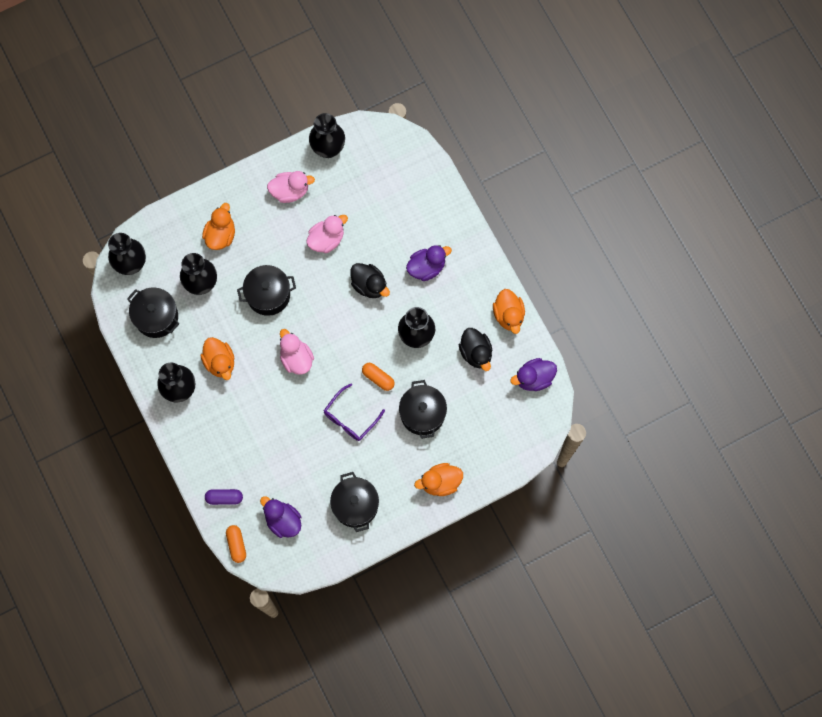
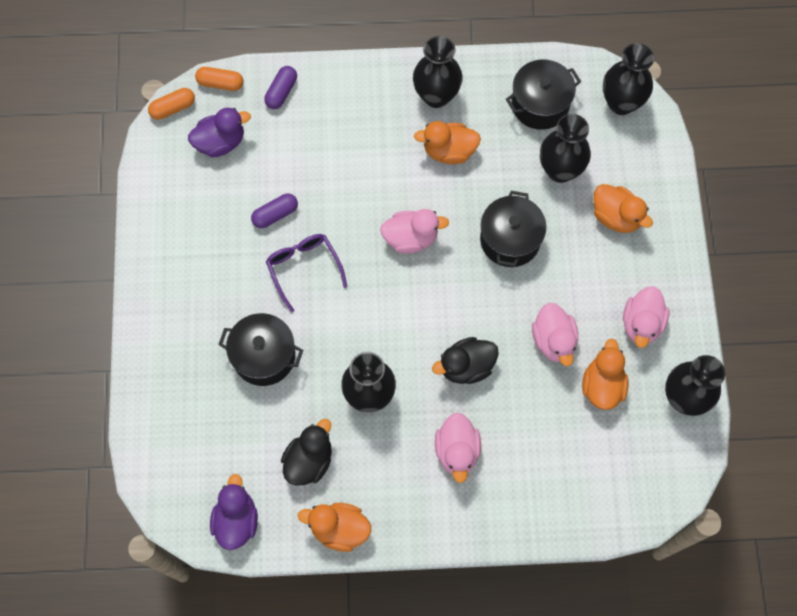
camera: 115 degrees right, 5 degrees down
(320, 455) = (275, 215): none -> purple capsule
(355, 505) = (194, 228): black pot -> none
(378, 378) = (337, 323): orange capsule -> orange capsule (173, 108)
(426, 267) = (457, 451): purple duck -> pink duck
(440, 482) = (166, 338): orange duck -> orange duck (602, 385)
(476, 353) = (309, 460): black duck -> black duck turned 120 degrees clockwise

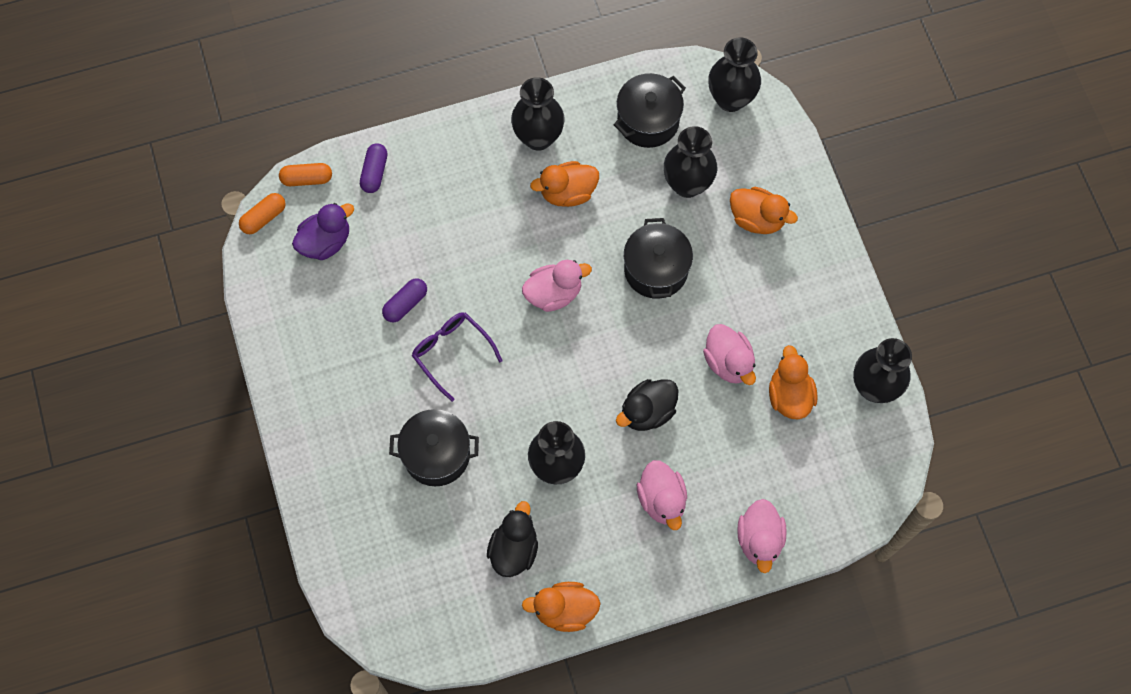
camera: 15 degrees left, 0 degrees up
(236, 520) = (457, 629): purple duck -> none
(641, 324) = (812, 322): pink duck -> pink duck (759, 539)

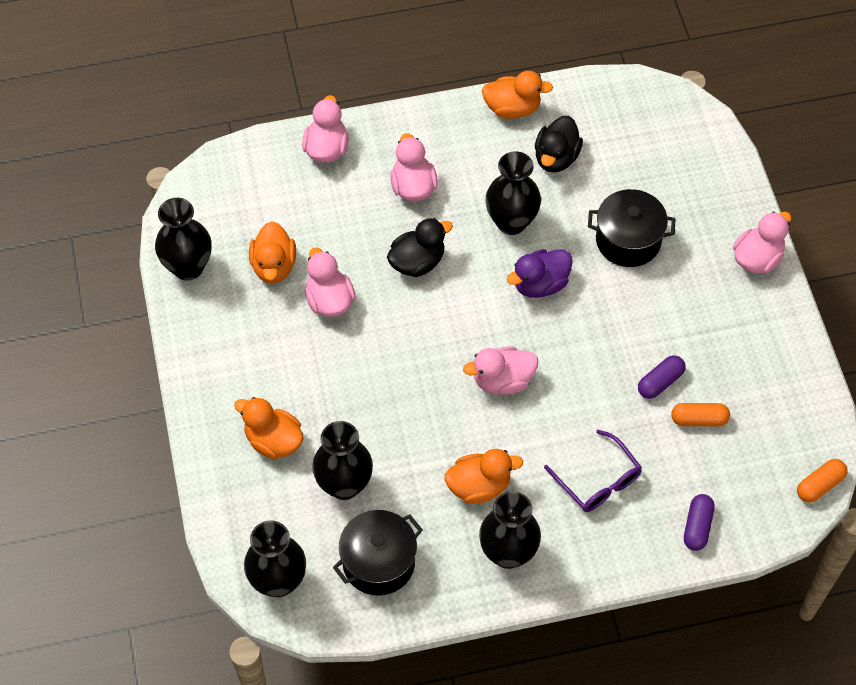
camera: 175 degrees left, 10 degrees down
(306, 444) = (757, 258): none -> pink duck
(307, 179) = (774, 525): orange capsule -> orange capsule (699, 419)
(325, 242) = (749, 453): purple duck -> purple duck (540, 284)
(451, 353) = (612, 331): purple glasses -> purple glasses (598, 480)
(656, 269) = (391, 396): black pot -> none

